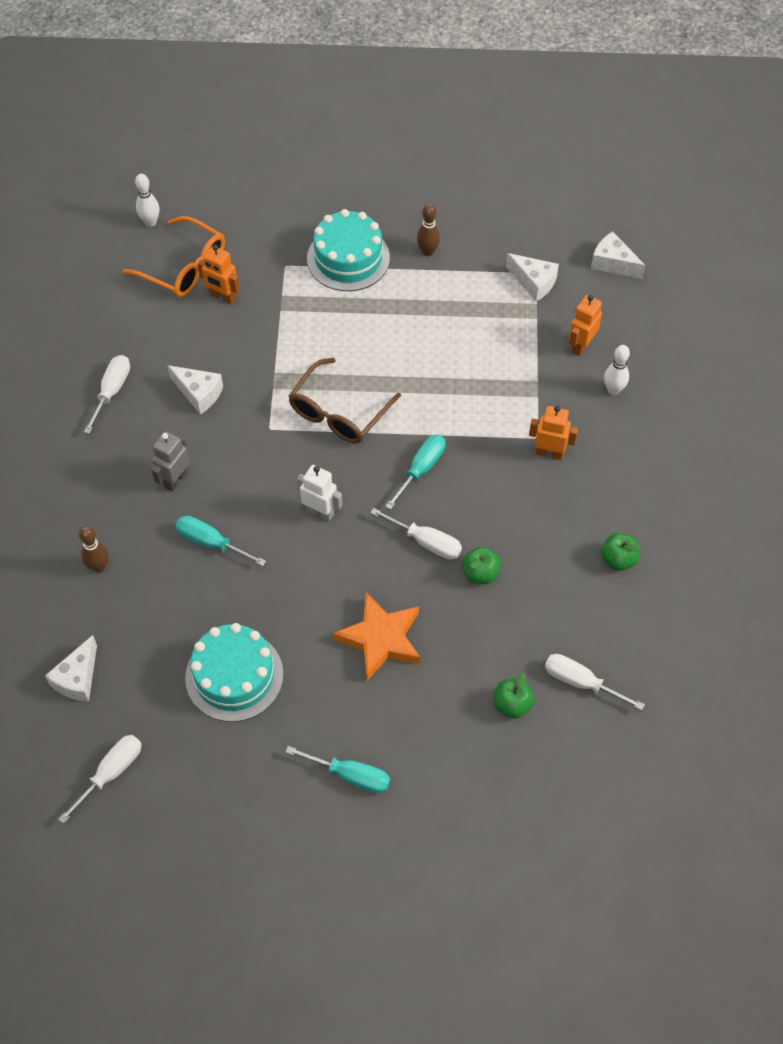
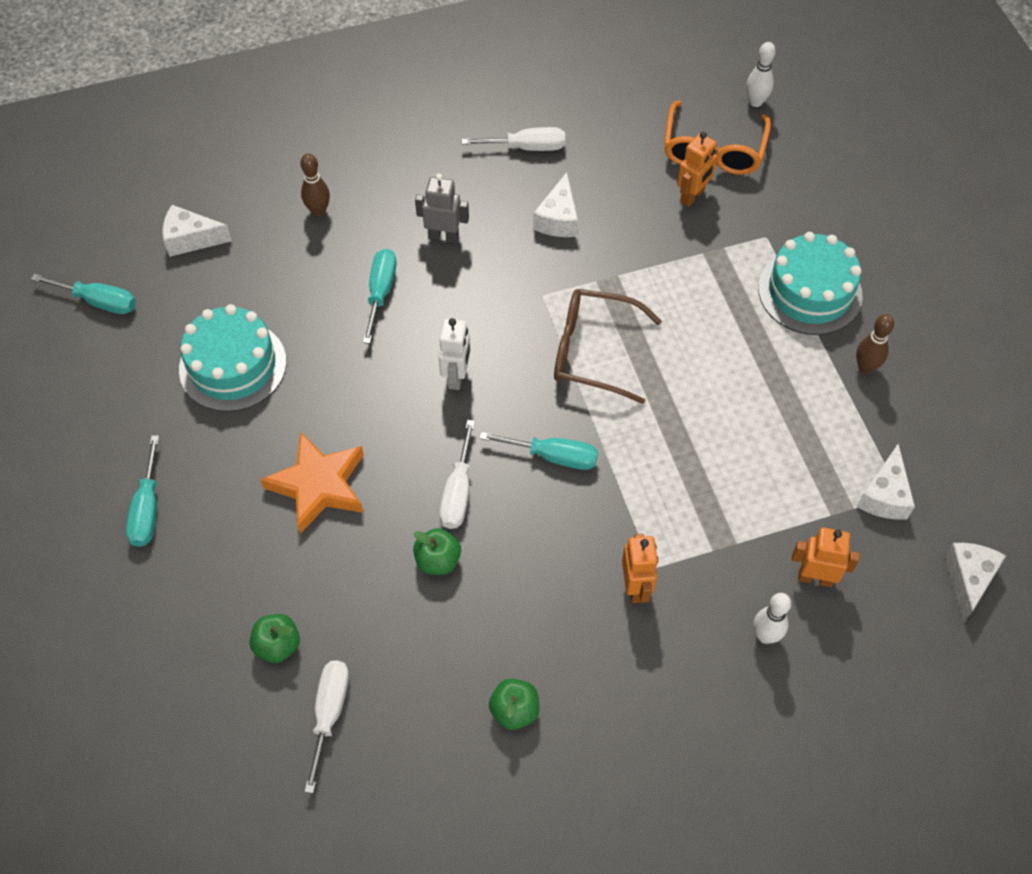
camera: 70 degrees right, 0 degrees up
(111, 773) = (99, 301): white screwdriver -> turquoise screwdriver
(222, 297) = (692, 196): orange robot -> orange robot turned 150 degrees counterclockwise

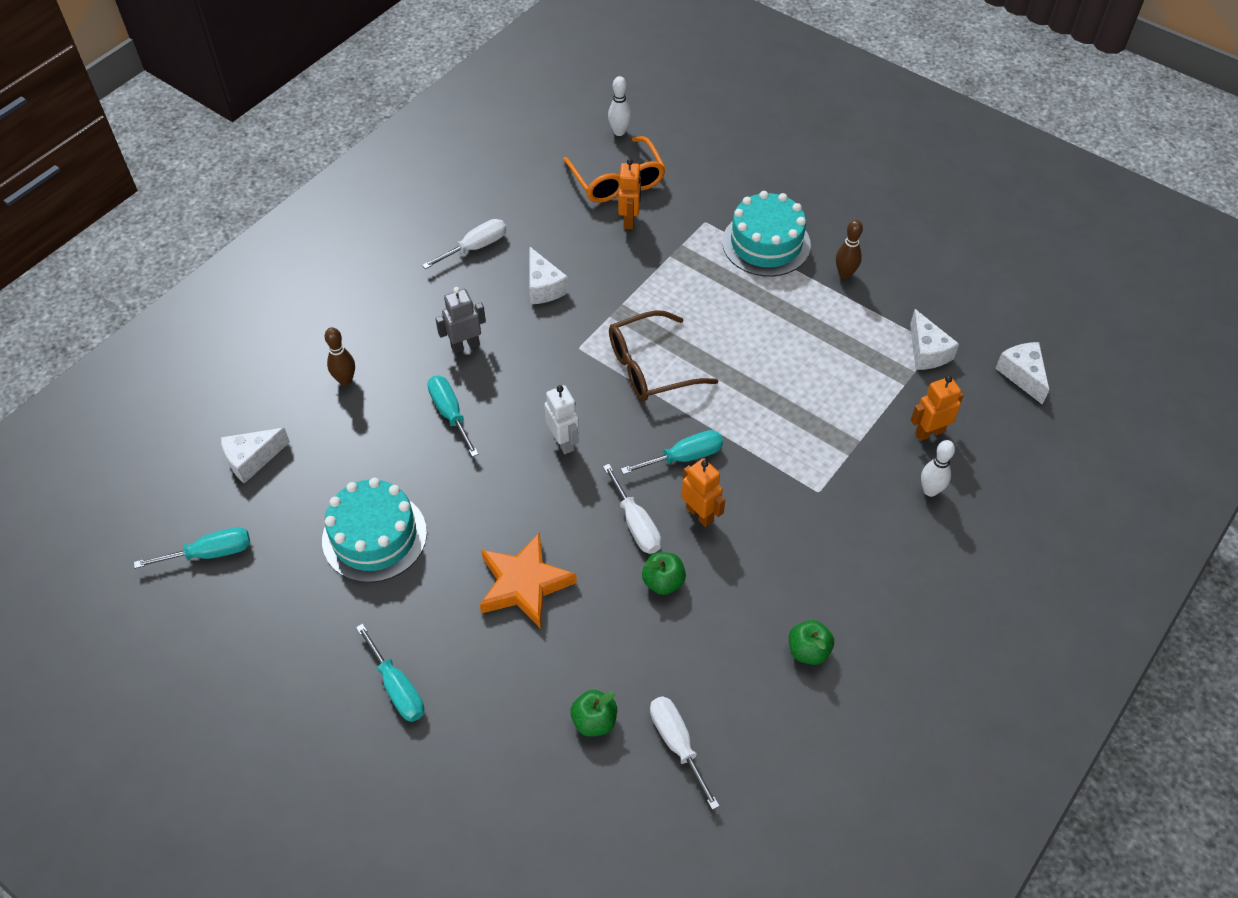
camera: 35 degrees left, 5 degrees down
(636, 587) = (818, 512): orange robot -> orange robot (700, 514)

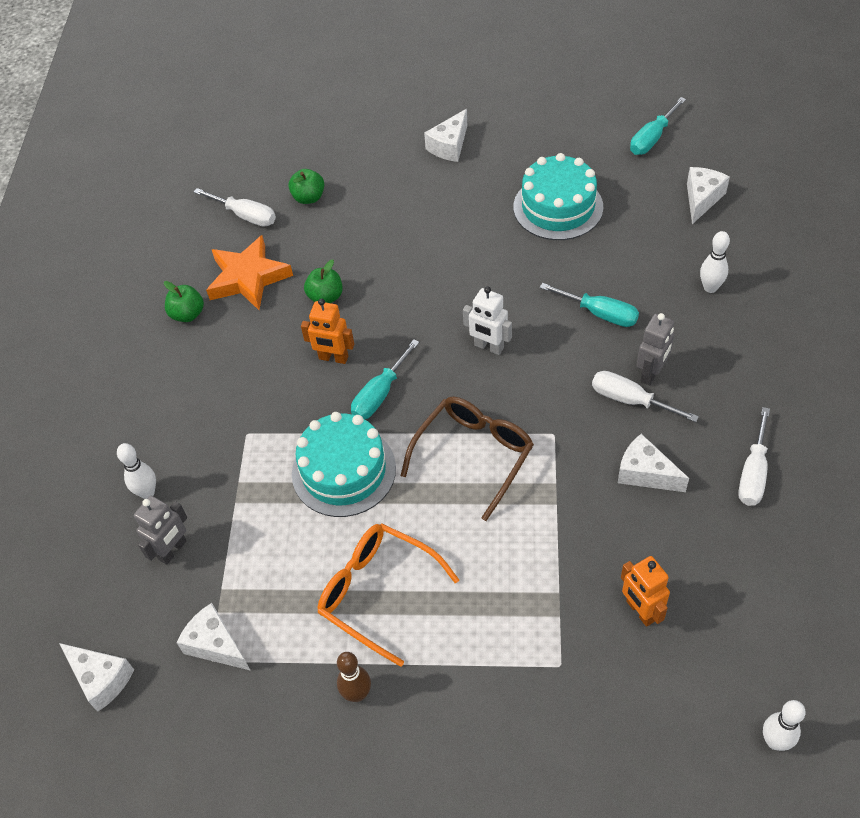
camera: 150 degrees right, 0 degrees up
(345, 380) = (710, 287): brown bowling pin -> white bowling pin
(397, 688) = (449, 146): turquoise screwdriver -> white cheese
(524, 584) = (424, 239): orange star -> orange star (248, 278)
(617, 180) = (704, 659): orange glasses -> orange glasses (377, 592)
(636, 524) = (377, 322): white screwdriver -> white screwdriver (630, 400)
(766, 243) = (471, 680): turquoise cake -> turquoise cake (344, 471)
(929, 432) = (173, 550): orange robot -> grey robot

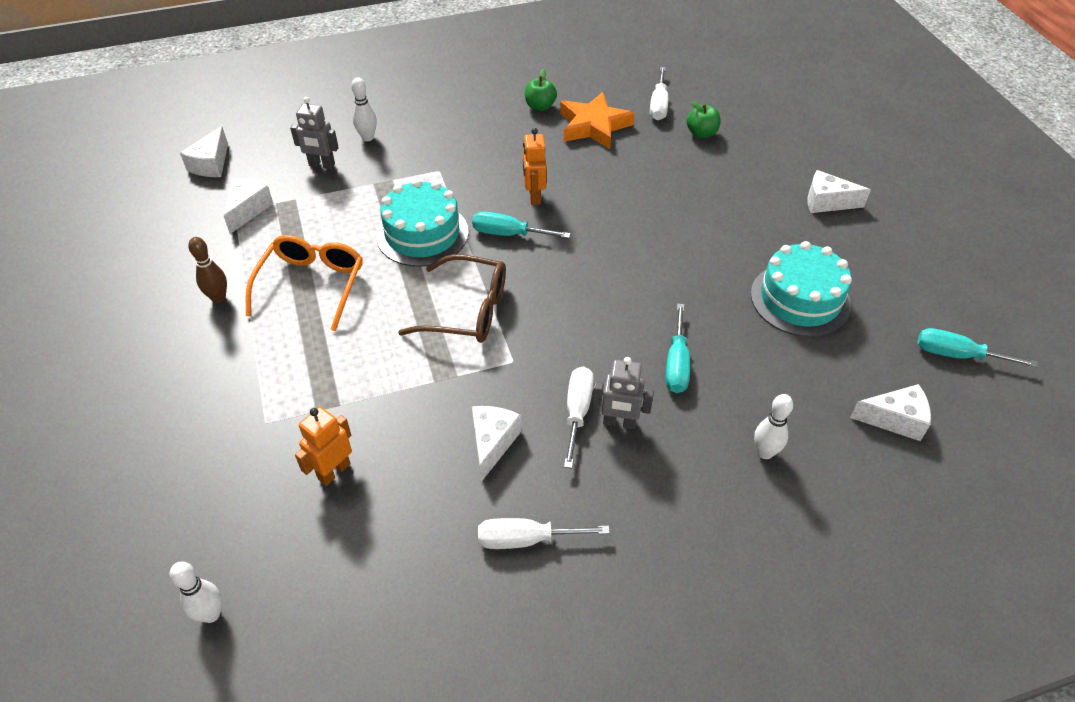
camera: 65 degrees right, 5 degrees down
(325, 297) = (597, 174): green apple -> none
(488, 347) = (593, 291): white robot -> none

